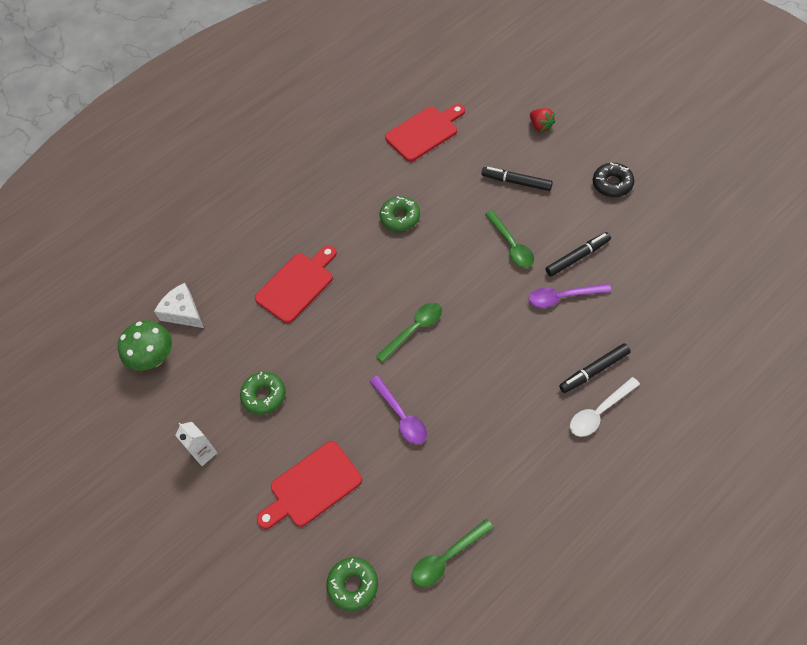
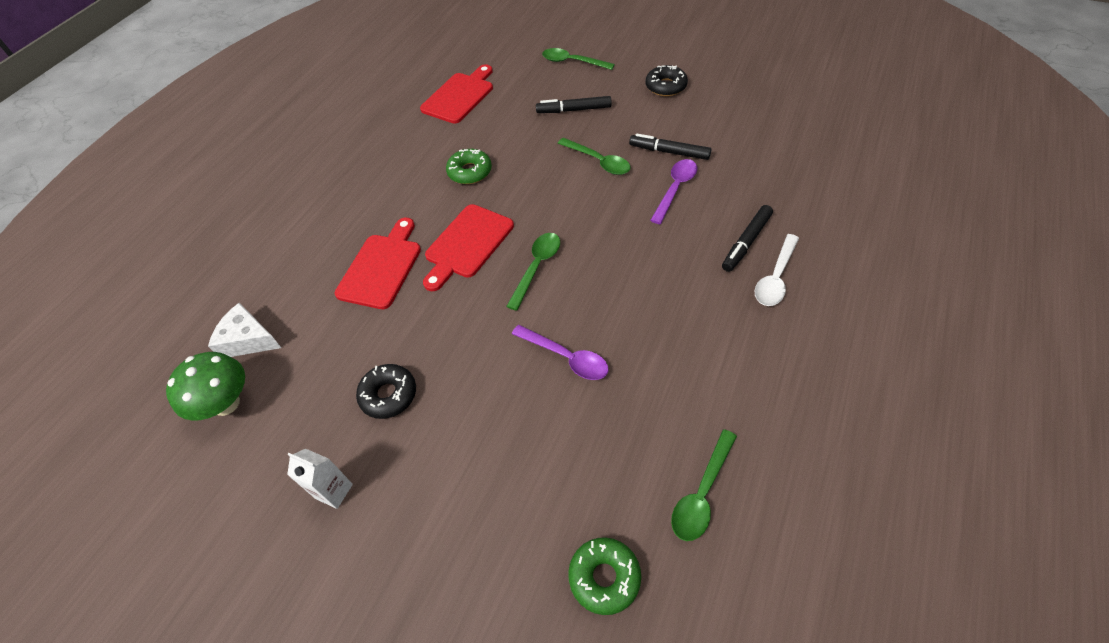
camera: 25 degrees left, 5 degrees down
(264, 396) = (388, 395): green donut -> black donut
(312, 487) = (495, 477): red cutting board -> red cutting board (467, 244)
(541, 126) = (572, 62): red strawberry -> green spoon
(563, 297) = (675, 189): purple spoon -> purple spoon turned 150 degrees clockwise
(577, 257) = (669, 152): black marker -> black marker turned 105 degrees counterclockwise

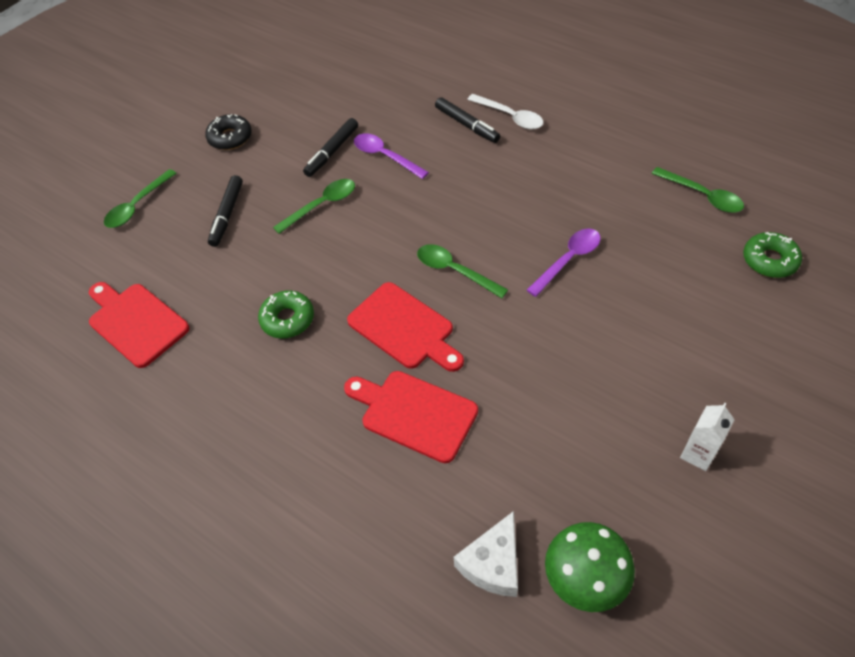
camera: 80 degrees left, 0 degrees up
(388, 395) = (592, 406): black donut -> none

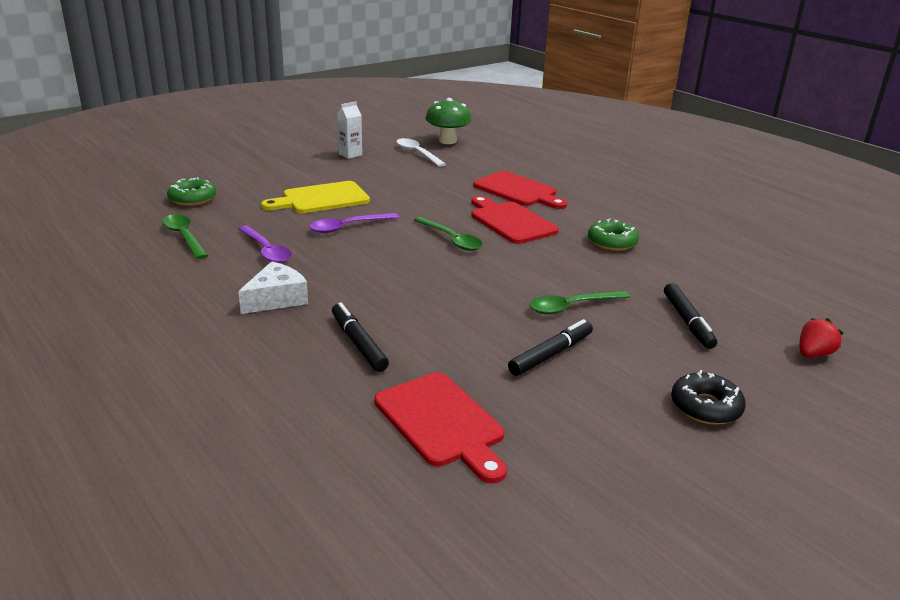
camera: 170 degrees left, 25 degrees down
(135, 322) = (760, 265): red cutting board -> red cutting board (442, 423)
(137, 206) = (813, 354): green spoon -> red strawberry
(227, 215) = (687, 321): black marker -> black marker turned 150 degrees clockwise
(385, 156) = (482, 334): purple spoon -> purple spoon (266, 251)
(493, 563) = (493, 150): white cheese -> white cheese (276, 299)
(510, 117) = (296, 339): white spoon -> white spoon (417, 153)
(637, 307) = (321, 199): none -> yellow cutting board

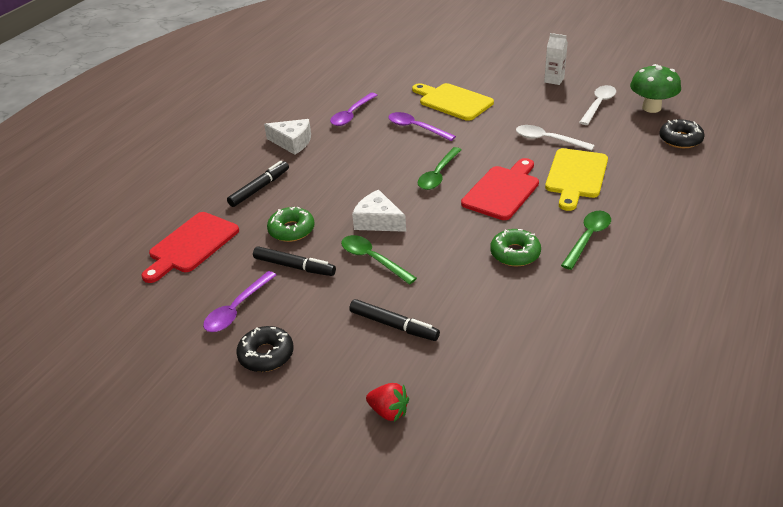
camera: 70 degrees right, 10 degrees up
(184, 237) = (345, 83): green spoon -> green spoon (588, 238)
(192, 199) = (401, 62): green donut -> green donut (291, 230)
(448, 184) = (548, 140): none -> white spoon
(505, 147) = (680, 139): none -> black donut
(505, 288) = (378, 221): none -> white cheese
(518, 191) = (576, 176): red cutting board -> yellow cutting board
(610, 411) = (237, 309): none -> purple spoon
(687, 321) = (394, 325): black marker -> black marker turned 120 degrees counterclockwise

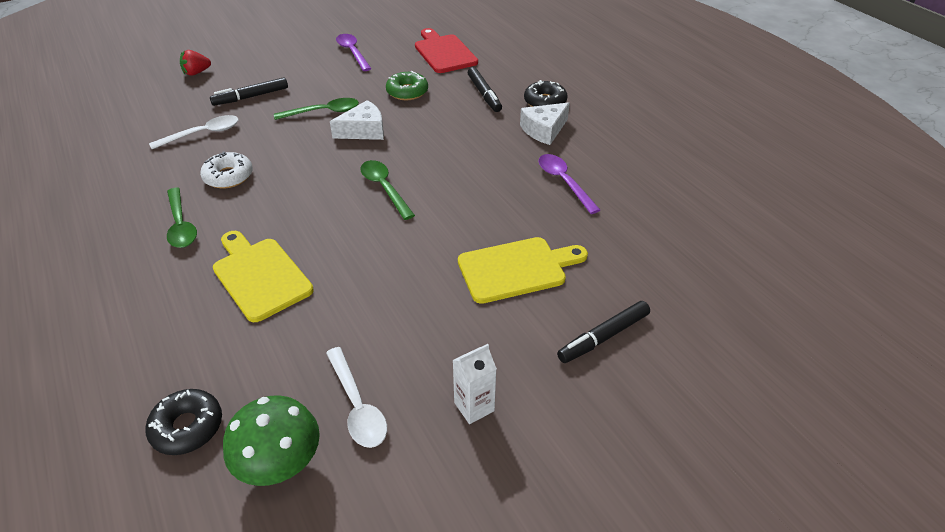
camera: 120 degrees right, 5 degrees up
(266, 355) = (299, 51): black donut -> black donut (545, 102)
(294, 266) = (363, 81): black marker -> black marker (603, 337)
(416, 128) = (486, 212): purple spoon -> none
(502, 191) = (308, 213): red cutting board -> none
(515, 253) = (228, 176): green donut -> white donut
(548, 140) = (344, 298): white spoon -> white spoon (203, 134)

